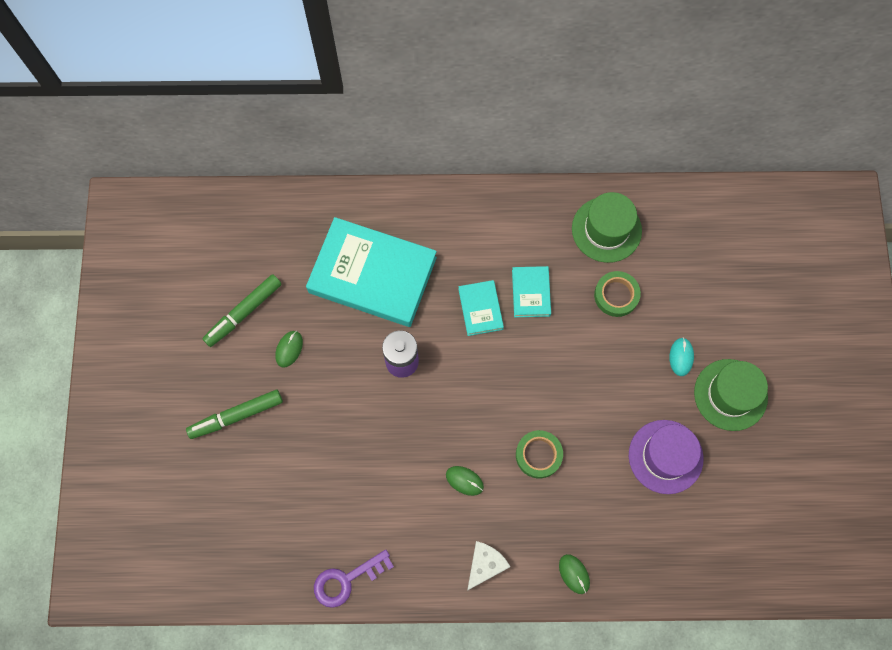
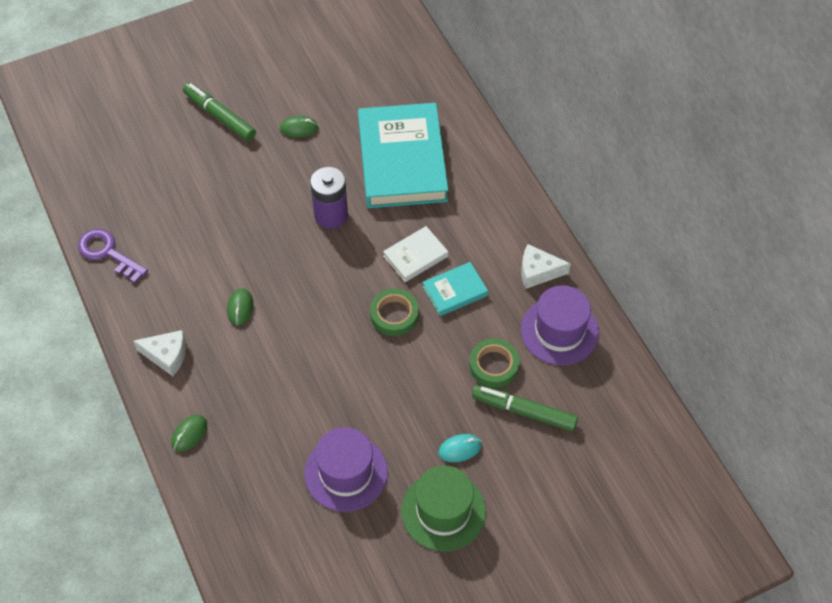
camera: 65 degrees right, 15 degrees down
(244, 313) = (315, 84): green marker -> green marker (524, 411)
(480, 309) = (415, 256): turquoise book -> white book
(538, 455) = (294, 359): green tape -> green tape (394, 315)
(542, 218) = (538, 272): none -> white cheese
(606, 229) = (559, 331): green hat -> purple hat

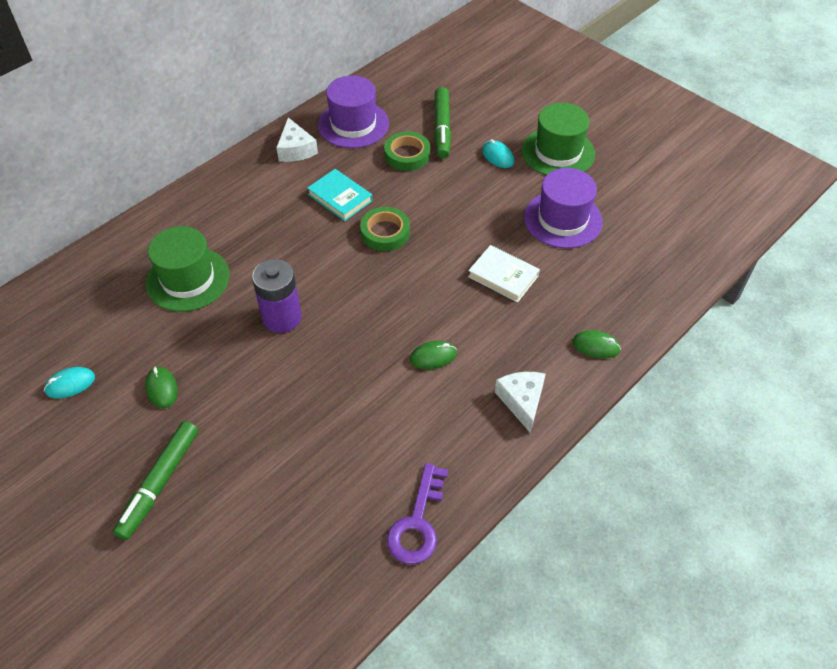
camera: 110 degrees left, 5 degrees down
(330, 77) = (70, 384): none -> turquoise mouse
(402, 160) = (188, 279): turquoise book -> green hat
(415, 256) = (310, 235): white book -> white book (503, 276)

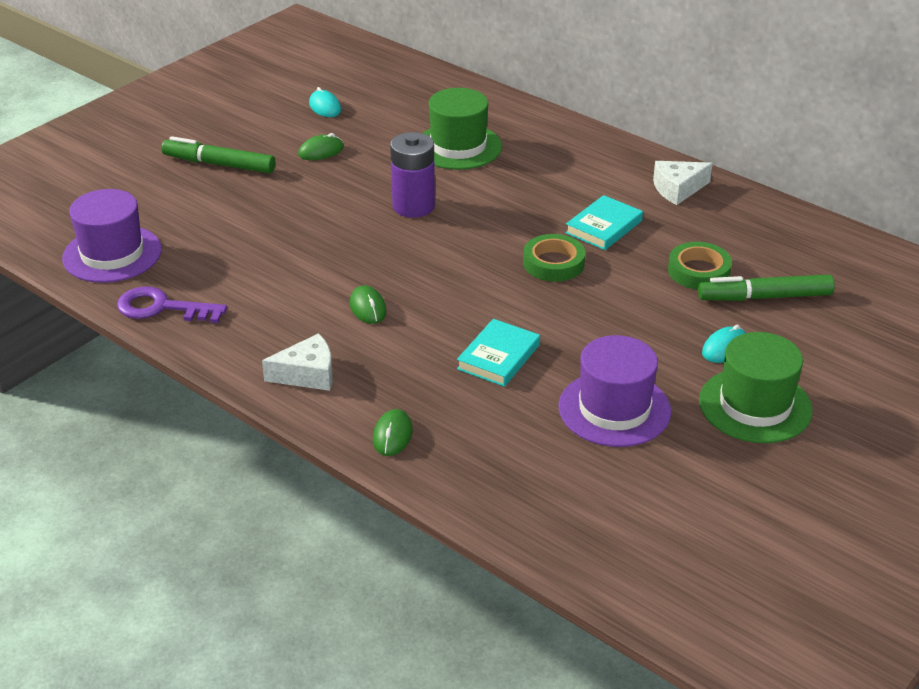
camera: 85 degrees right, 15 degrees down
(353, 124) = (742, 226): purple hat -> purple hat (112, 254)
(503, 276) = (498, 357): white book -> turquoise book

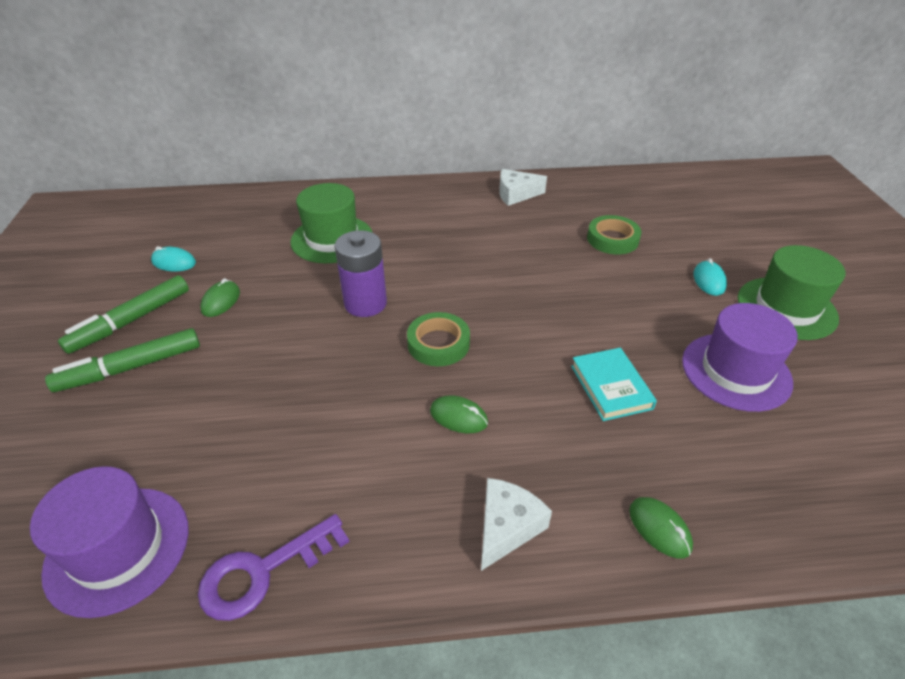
camera: 45 degrees left, 5 degrees up
(553, 263) = (527, 287): green tape -> green tape (438, 343)
(604, 227) = (515, 242): turquoise book -> none
(677, 189) = (516, 194): white cheese -> white cheese turned 60 degrees clockwise
(764, 297) = (669, 234): green marker -> green marker (131, 321)

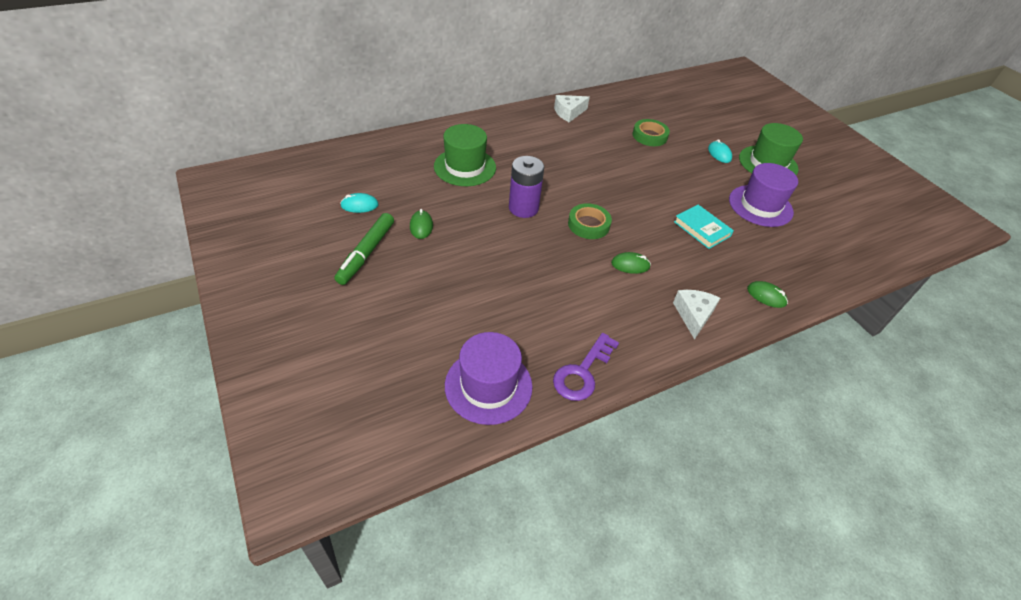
camera: 25 degrees left, 5 degrees up
(130, 368) = (396, 284): green marker -> none

